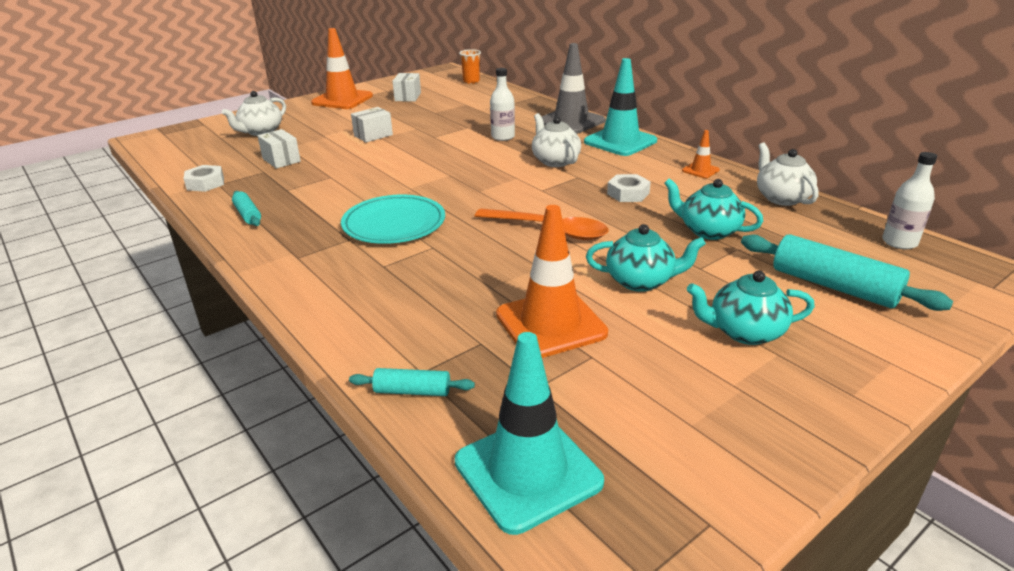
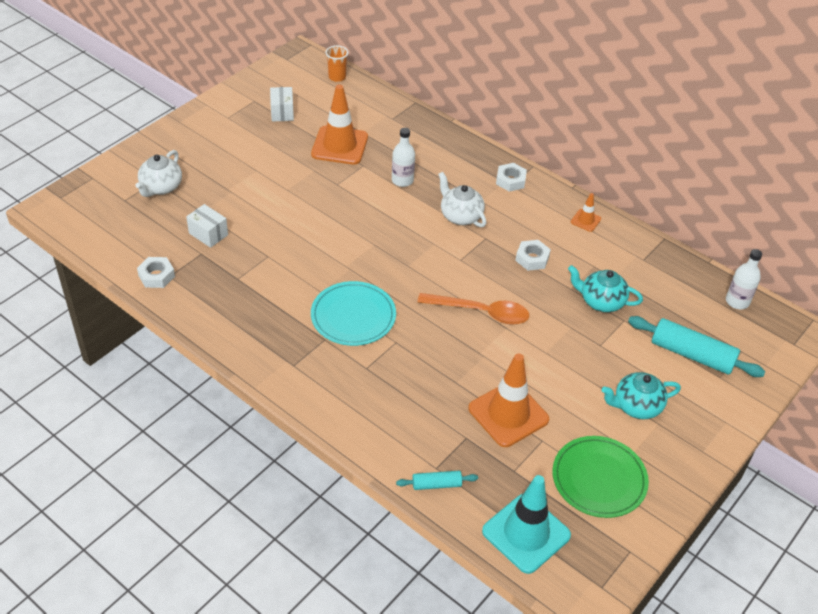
camera: 15 degrees left, 15 degrees up
(248, 215) = (222, 317): turquoise rolling pin -> none
(342, 99) = (215, 121): orange traffic cone -> orange traffic cone (339, 145)
(373, 135) = (277, 186): white box -> none
(571, 121) = (458, 149): grey traffic cone -> none
(620, 141) = (510, 180): turquoise traffic cone -> white nut
(641, 281) = (561, 364): turquoise teapot -> none
(671, 411) = (599, 479): none -> green plate
(781, 198) = (652, 254): white teapot -> none

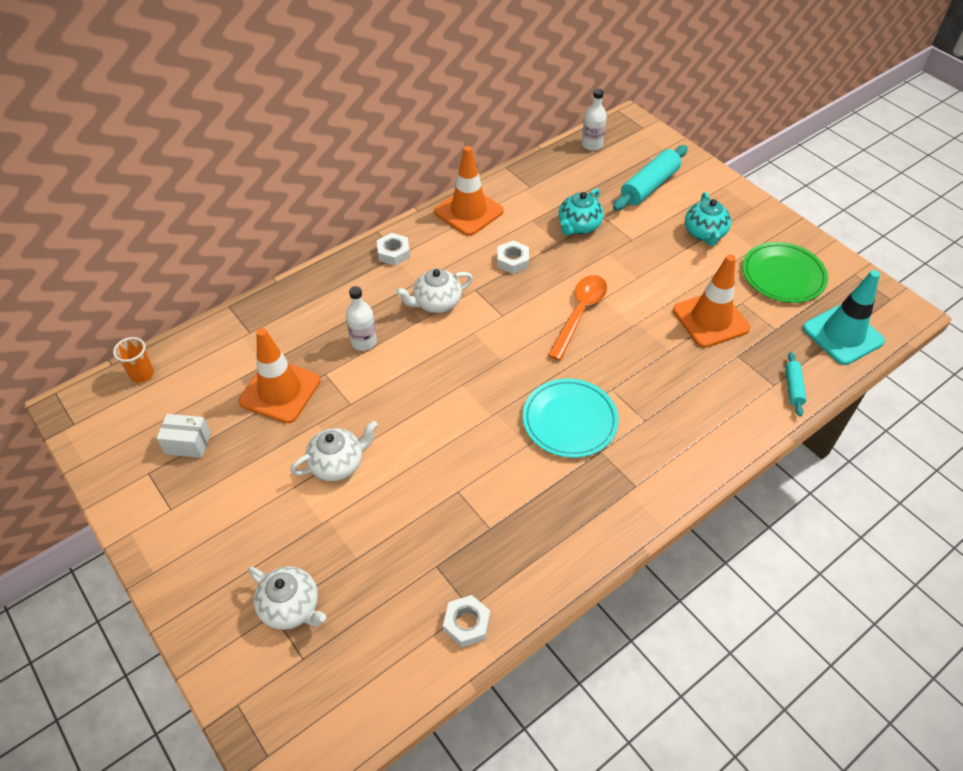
camera: 75 degrees left, 5 degrees up
(208, 234) = (402, 554): white box -> none
(280, 188) = (338, 463): none -> white teapot
(585, 220) = (468, 211): orange traffic cone -> orange traffic cone, size x2.15

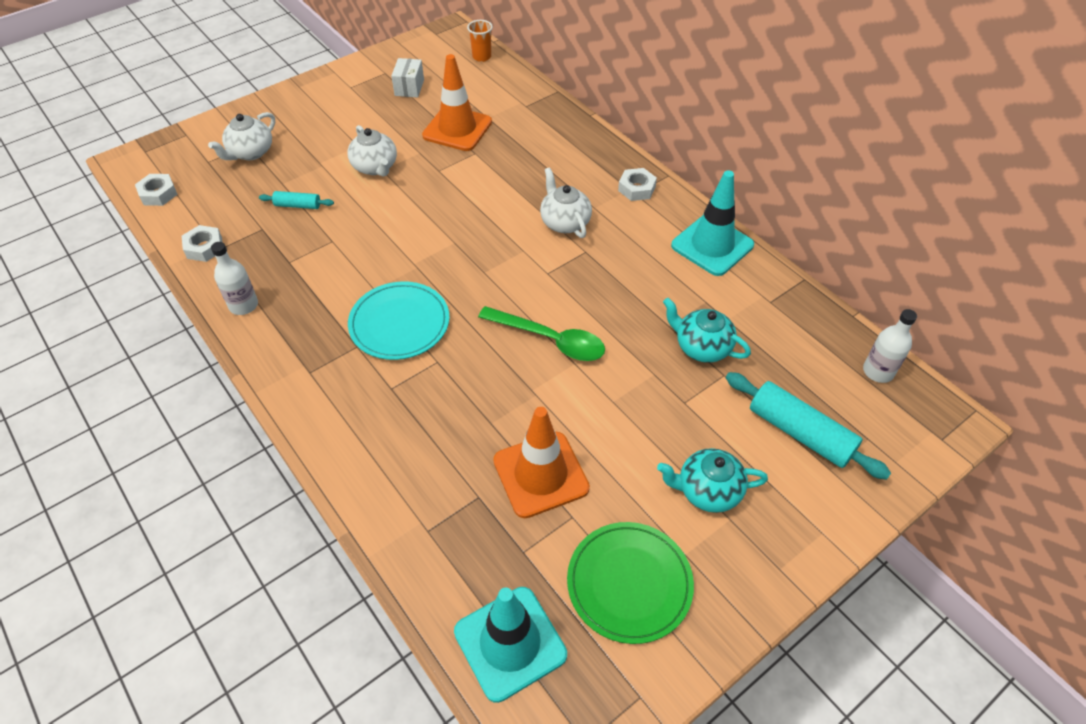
camera: 90 degrees right, 0 degrees up
(364, 342) = (512, 174): white bottle -> white bottle (243, 305)
(468, 211) = (712, 245): orange traffic cone -> turquoise traffic cone
(512, 261) = (633, 283): white nut -> white nut (158, 194)
(579, 314) = (550, 340): orange spoon -> green spoon
(793, 388) = (420, 553): turquoise rolling pin -> turquoise rolling pin (298, 205)

